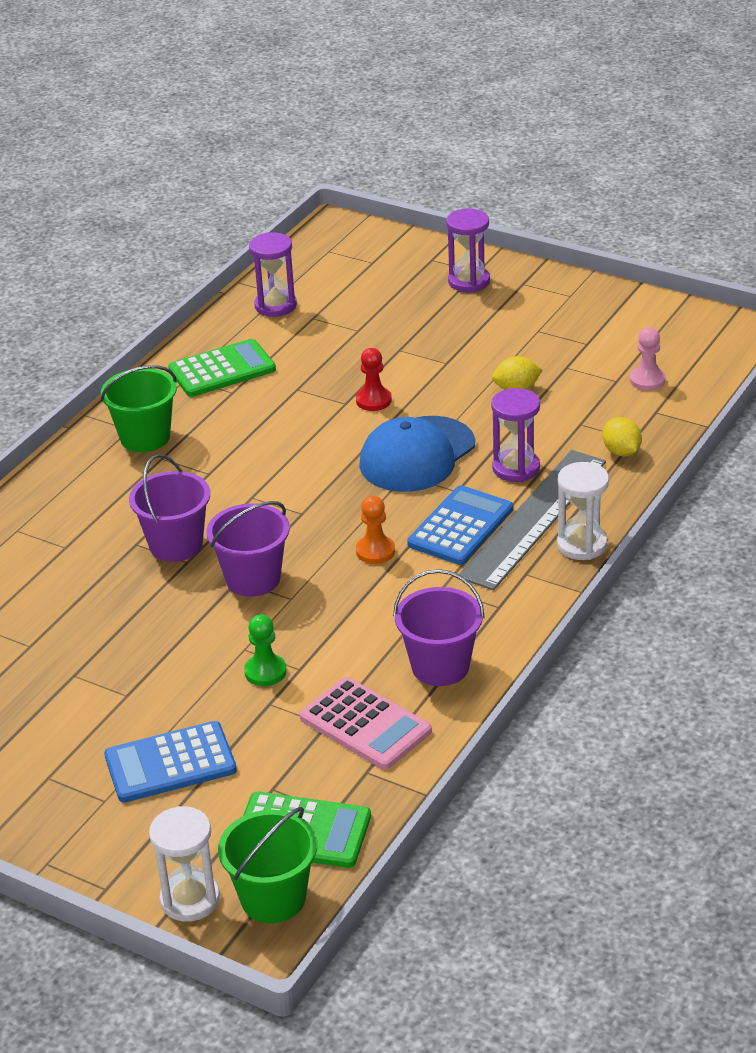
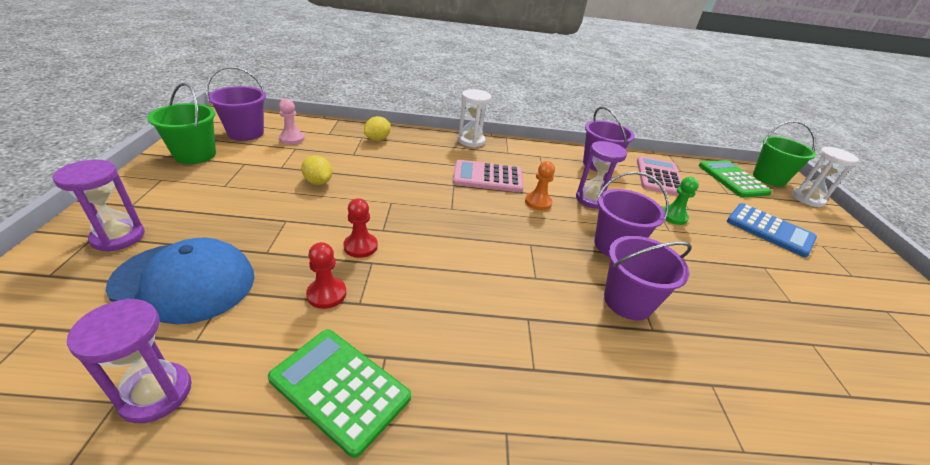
camera: 125 degrees left, 0 degrees up
(145, 437) = (512, 405): green bucket -> green bucket (195, 155)
(320, 374) = (326, 294): none -> red pawn
(417, 455) = (425, 208): blue cap -> blue cap (185, 281)
(460, 527) = (487, 177): blue calculator -> pink calculator
(516, 468) = (415, 168): purple hourglass -> purple hourglass (591, 199)
(533, 518) = (460, 156): grey ruler -> none
(677, 347) = (246, 133): none -> purple bucket

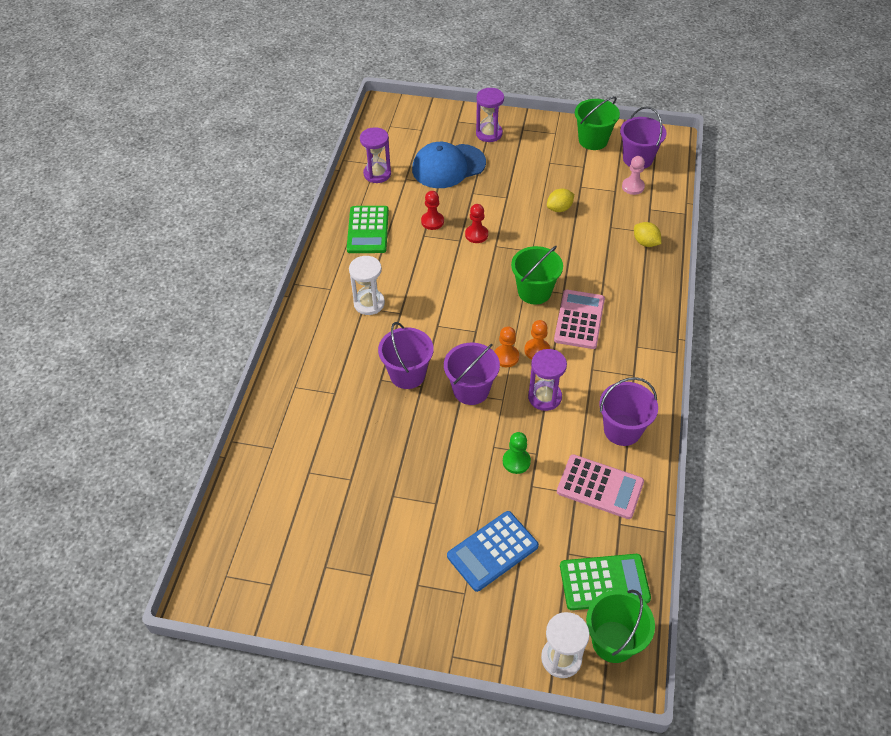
camera: 105 degrees right, 15 degrees up
(185, 281) = (448, 166): blue cap -> blue cap turned 45 degrees clockwise
(340, 388) = (368, 230): green calculator -> green calculator turned 135 degrees clockwise
(456, 202) = (534, 292): none -> green bucket
(471, 141) = (658, 317): white hourglass -> white hourglass (369, 303)
(556, 222) = (506, 357): none -> orange pawn

